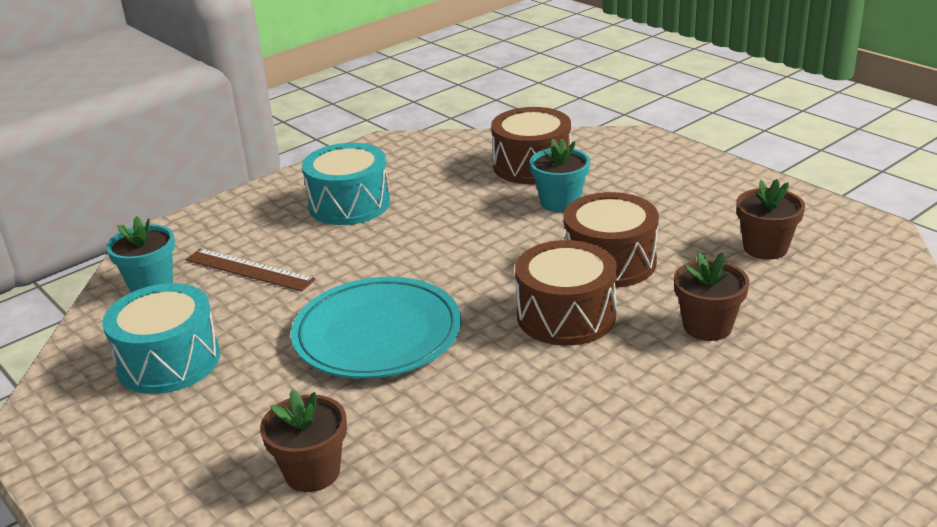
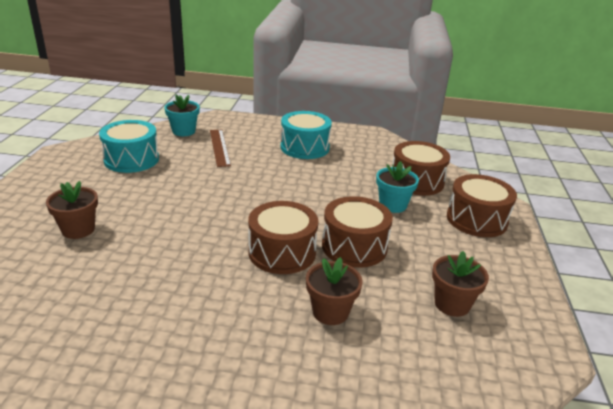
camera: 45 degrees right, 0 degrees up
(377, 334) = (203, 201): turquoise plate -> none
(647, 166) = (476, 219): none -> brown drum

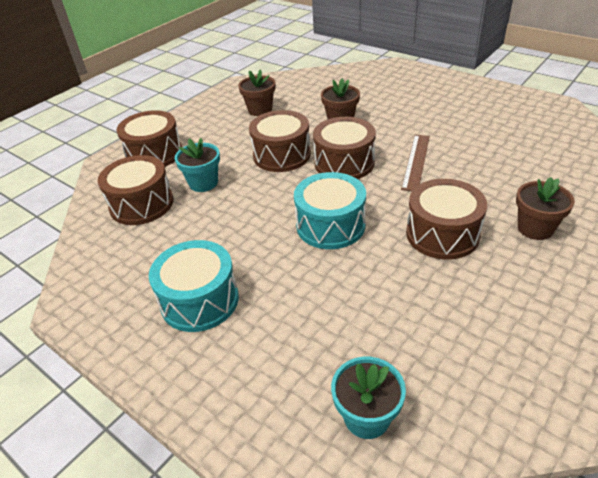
camera: 145 degrees left, 10 degrees up
(131, 159) = (475, 346): turquoise drum -> turquoise drum (330, 225)
(161, 209) = (442, 234): none -> brown drum
(219, 147) = (324, 339): brown ruler -> brown ruler (416, 161)

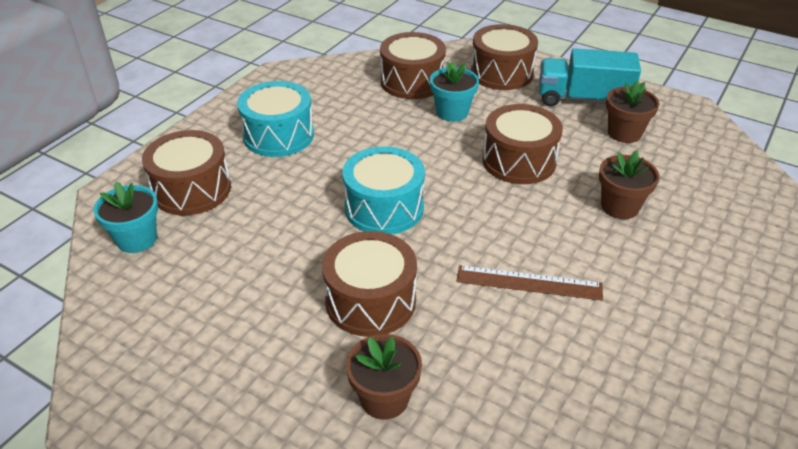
camera: 80 degrees right, 0 degrees up
(211, 121) = (583, 99): none -> turquoise truck
(344, 163) = (511, 214): brown drum -> brown drum (192, 190)

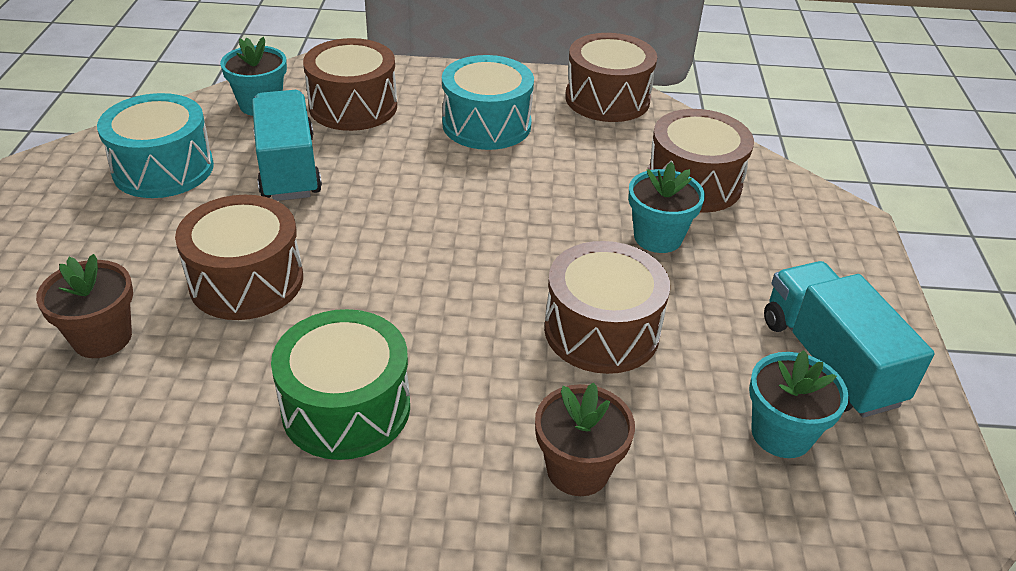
camera: 60 degrees right, 0 degrees up
(245, 245) = (288, 168): none -> turquoise truck
(384, 208) = (413, 241): turquoise drum -> turquoise drum (163, 169)
(501, 73) = (805, 256): brown drum -> brown drum (607, 99)
(529, 283) = (346, 408): brown ruler -> green drum
(624, 133) = (781, 434): brown flower pot -> turquoise flower pot

